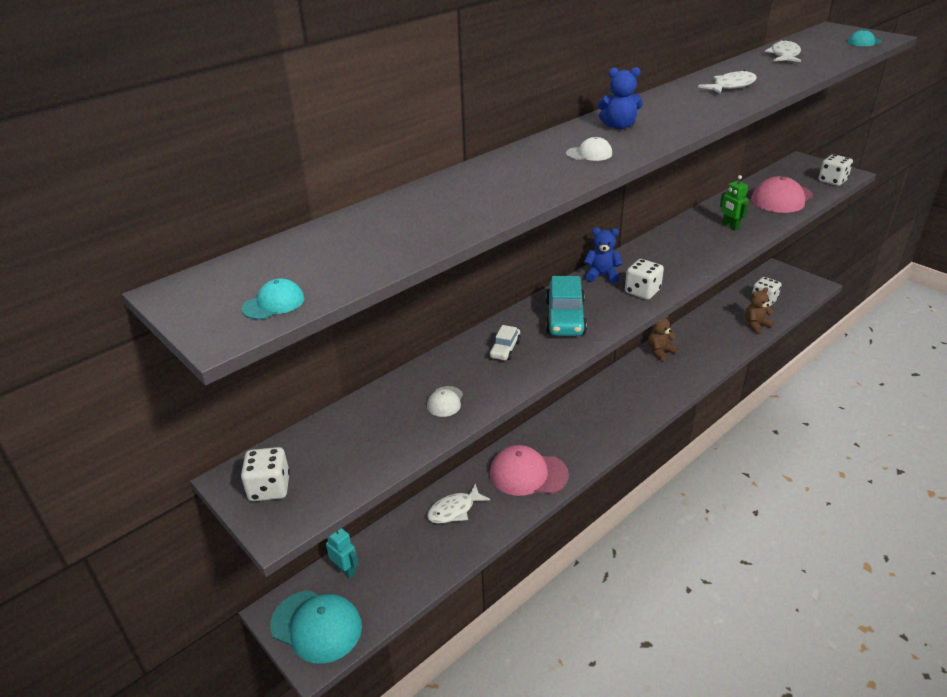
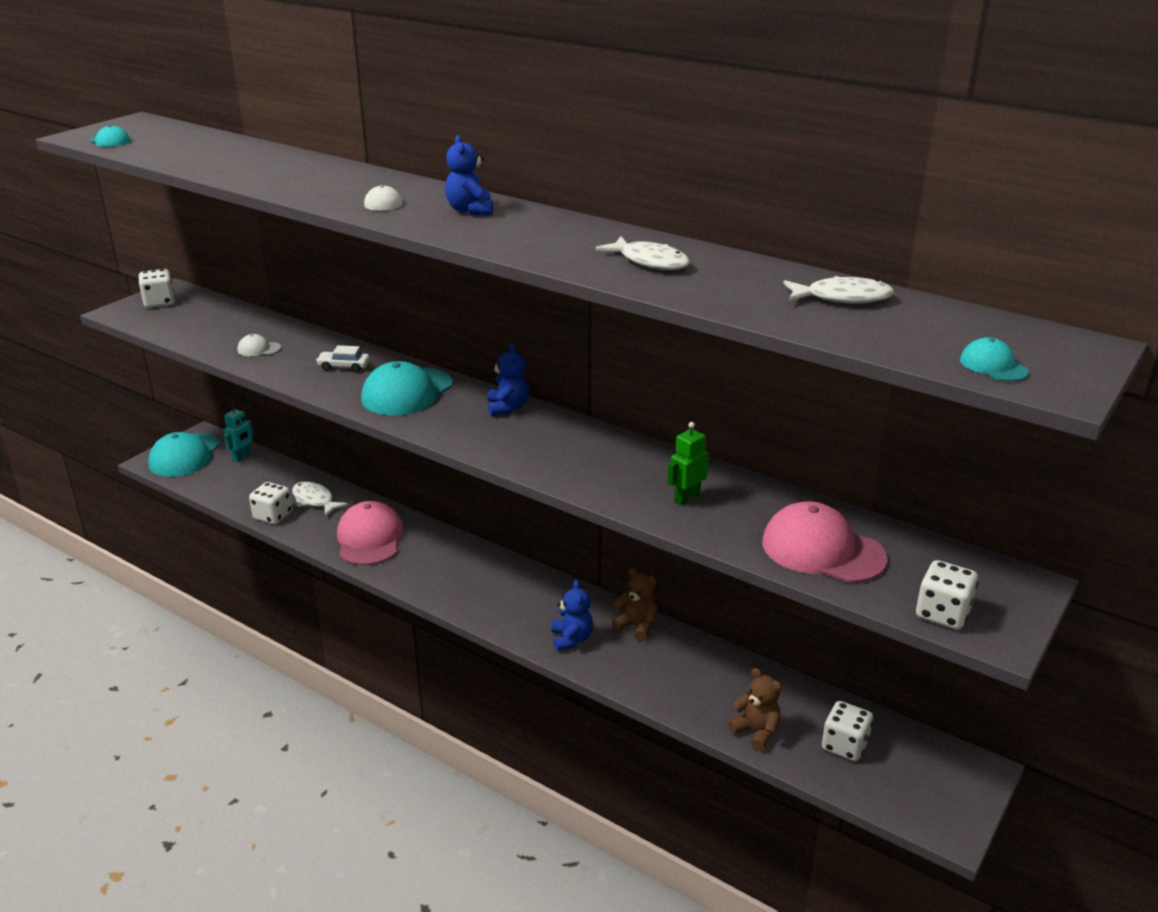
camera: 75 degrees right, 5 degrees down
(565, 318) = (407, 392): turquoise car -> turquoise cap
(642, 291) = (473, 434): white dice -> white dice (273, 516)
(671, 380) = (571, 639): none -> blue teddy bear

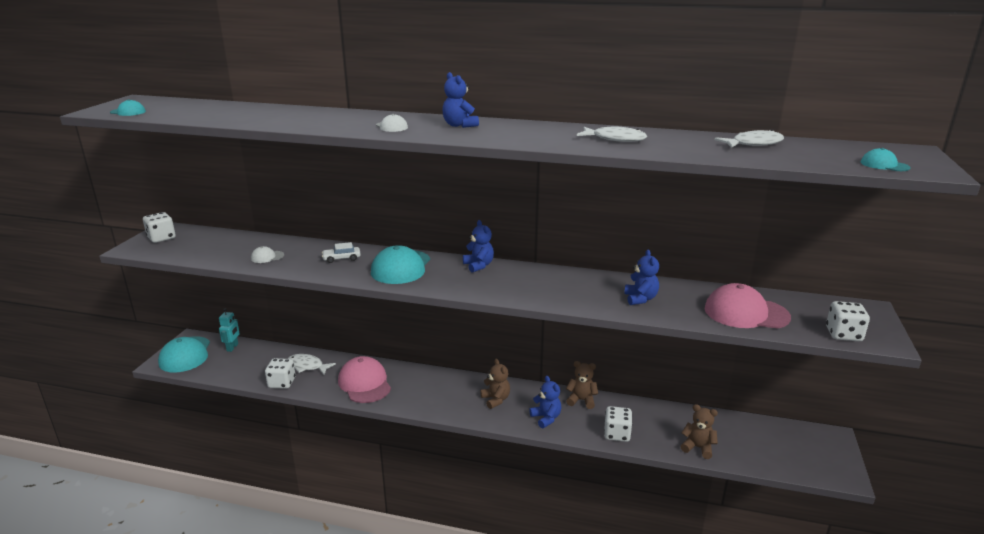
camera: 20 degrees left, 5 degrees down
(521, 598) = (496, 400): none -> brown teddy bear
(686, 498) = (640, 299): green robot -> blue teddy bear
(844, 745) = (752, 442): white dice -> white dice (617, 434)

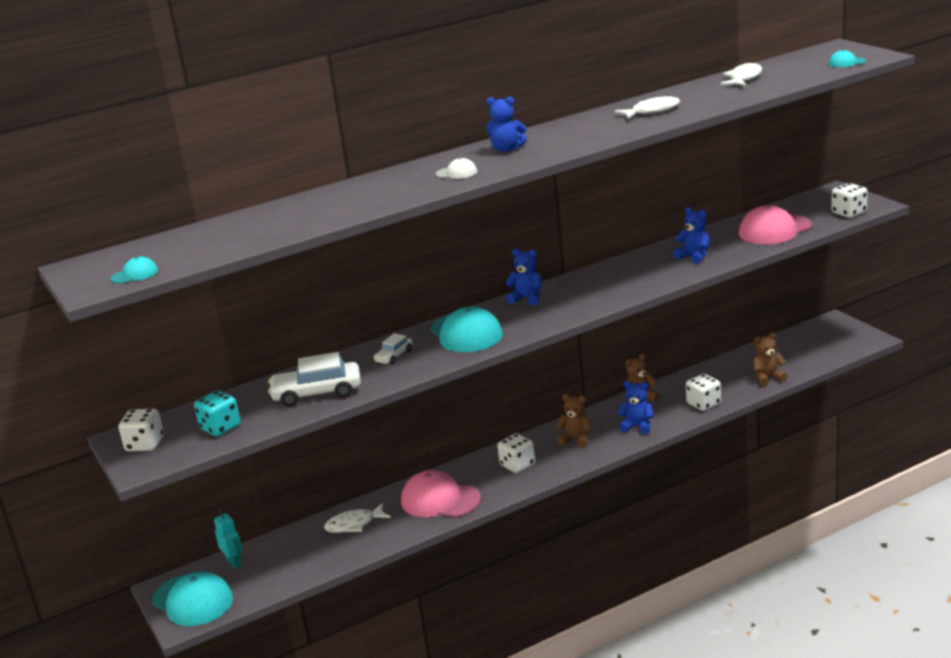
camera: 40 degrees left, 0 degrees up
(198, 249) = (220, 427): none -> turquoise dice
(267, 257) = (317, 393): white cap -> white car
(282, 383) = (358, 550): white dice -> white dice (517, 465)

